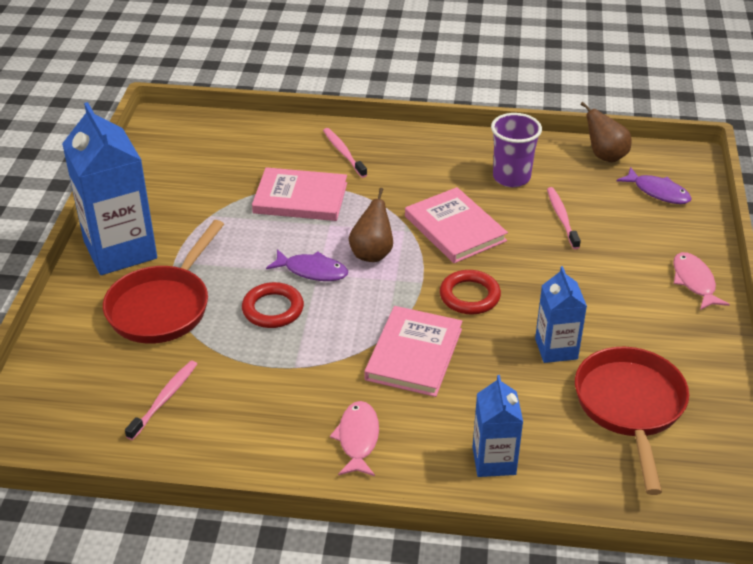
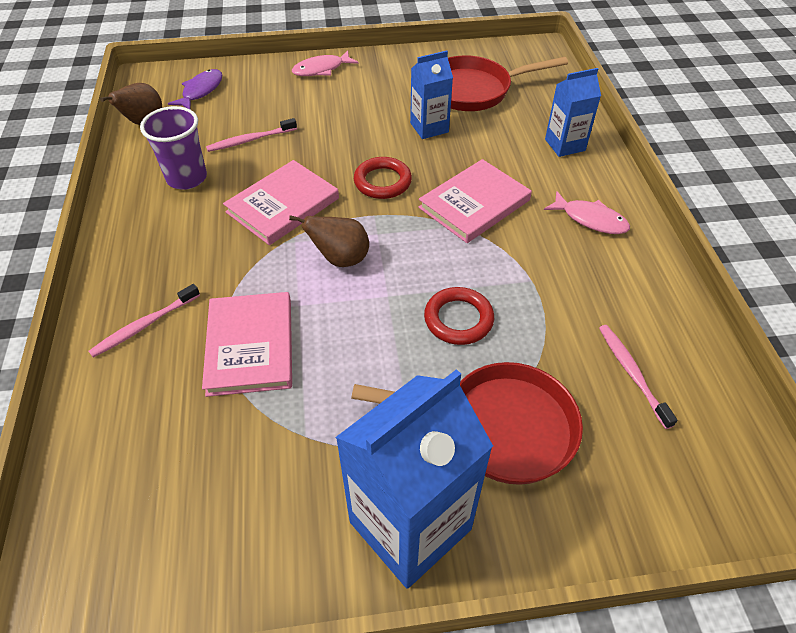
camera: 105 degrees left, 10 degrees up
(164, 399) = (631, 373): pink toothbrush -> pink toothbrush turned 60 degrees clockwise
(312, 271) = (385, 301): purple fish -> none
(358, 439) = (590, 219): pink fish -> pink fish turned 135 degrees counterclockwise
(414, 354) = (474, 204): pink book -> pink book turned 45 degrees counterclockwise

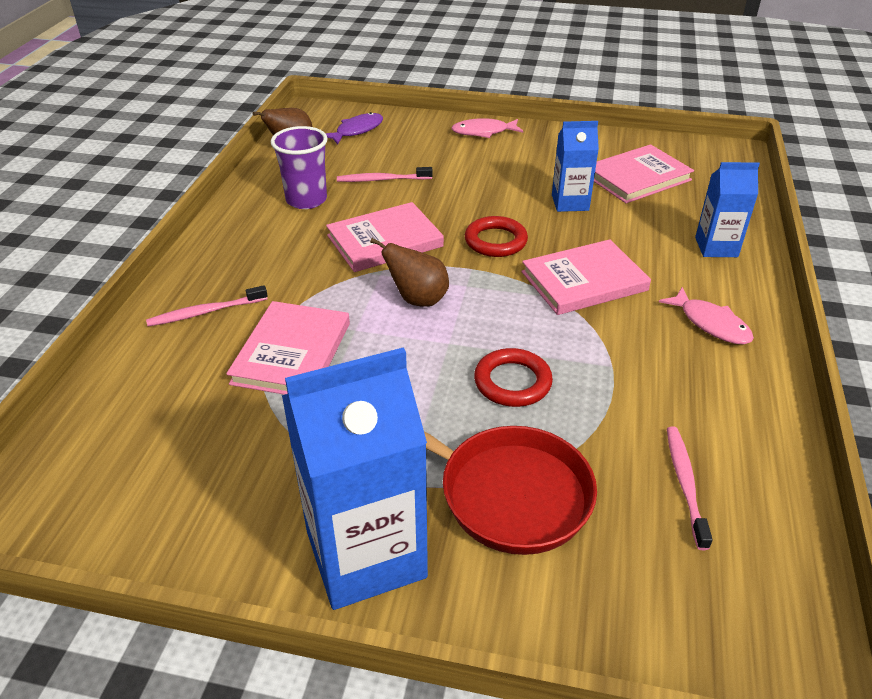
camera: 20 degrees right, 10 degrees down
(474, 90) = (637, 178): red pan -> pink book

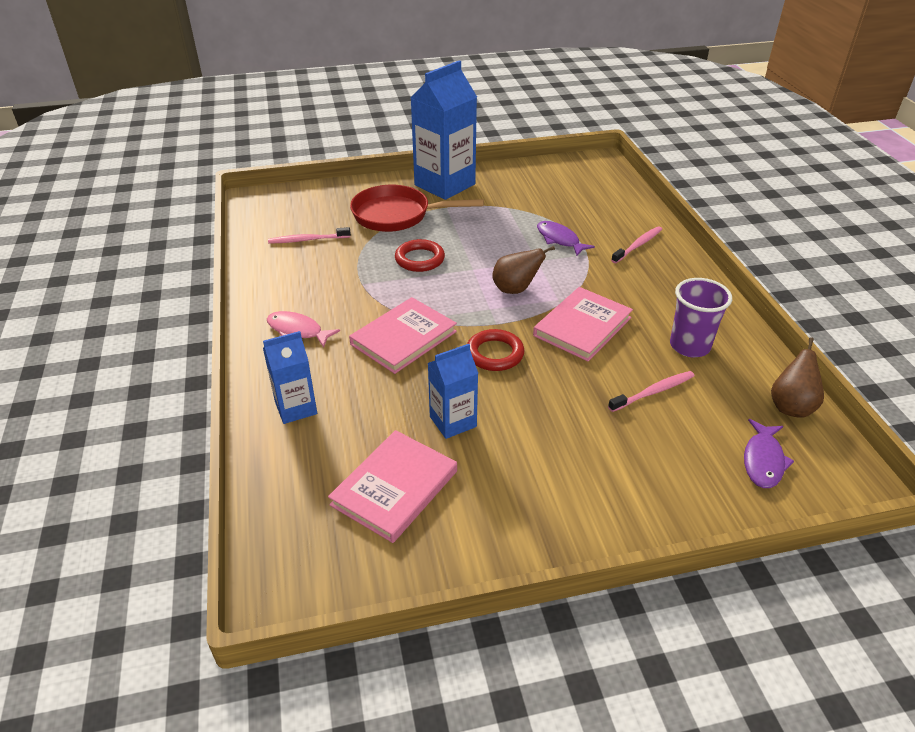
camera: 155 degrees right, 0 degrees up
(292, 353) = (559, 239): pink book -> purple fish
(483, 132) = (621, 515): pink fish -> none
(685, 483) = (307, 240): pink toothbrush -> pink toothbrush turned 105 degrees clockwise

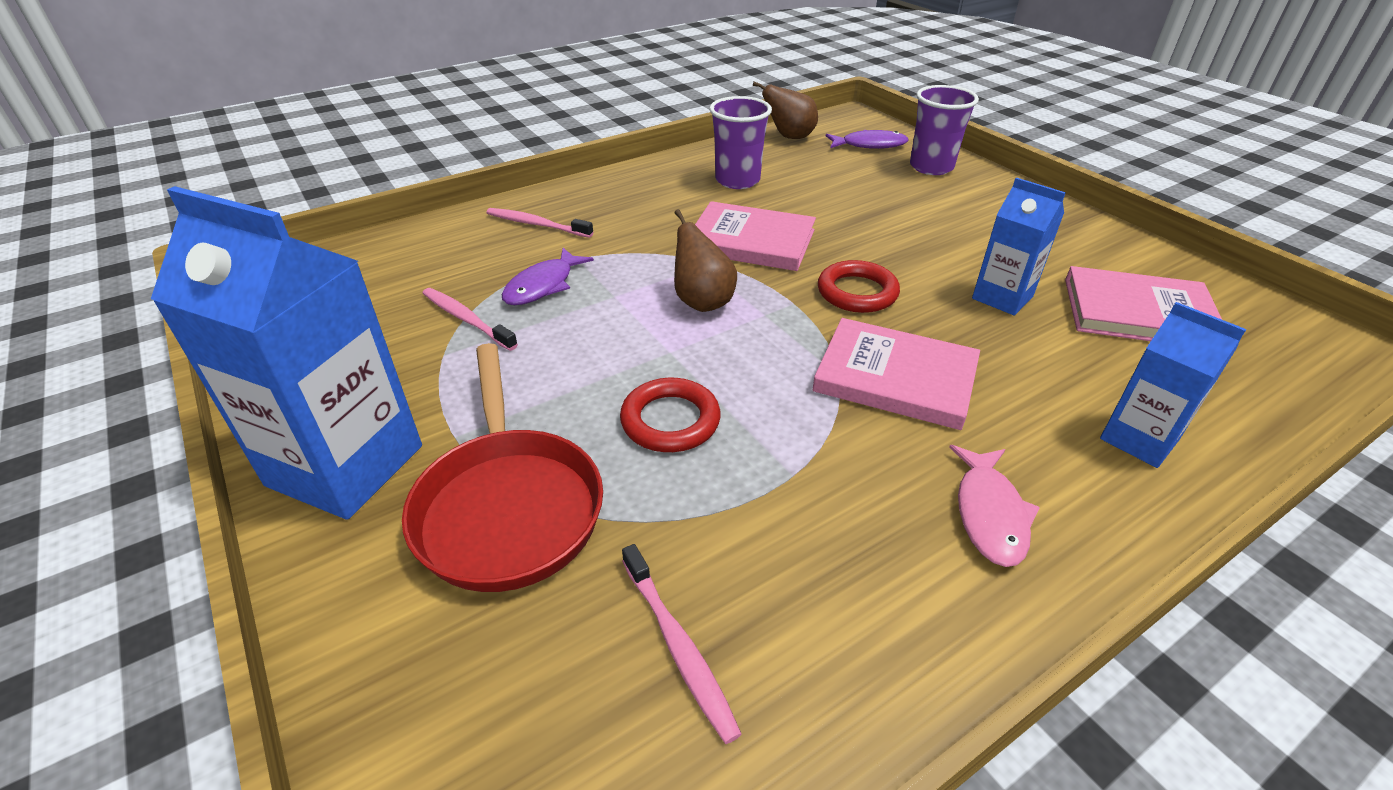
camera: 110 degrees left, 0 degrees up
(653, 392) = (829, 192): pink toothbrush -> pink toothbrush (466, 319)
(696, 487) = (931, 167): none -> purple cup

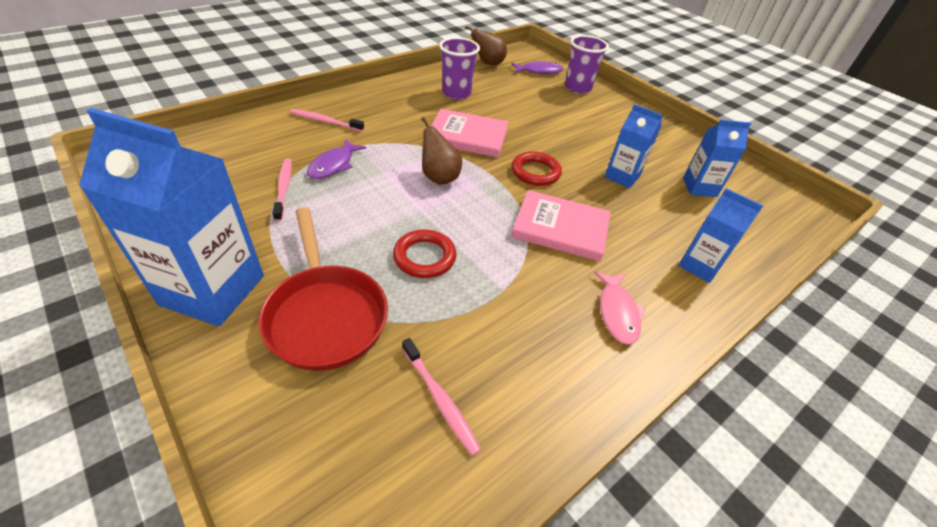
camera: 10 degrees left, 5 degrees up
(466, 319) = (284, 188): pink toothbrush -> pink toothbrush turned 45 degrees clockwise
(1138, 313) = (699, 187): pink book -> blue carton

